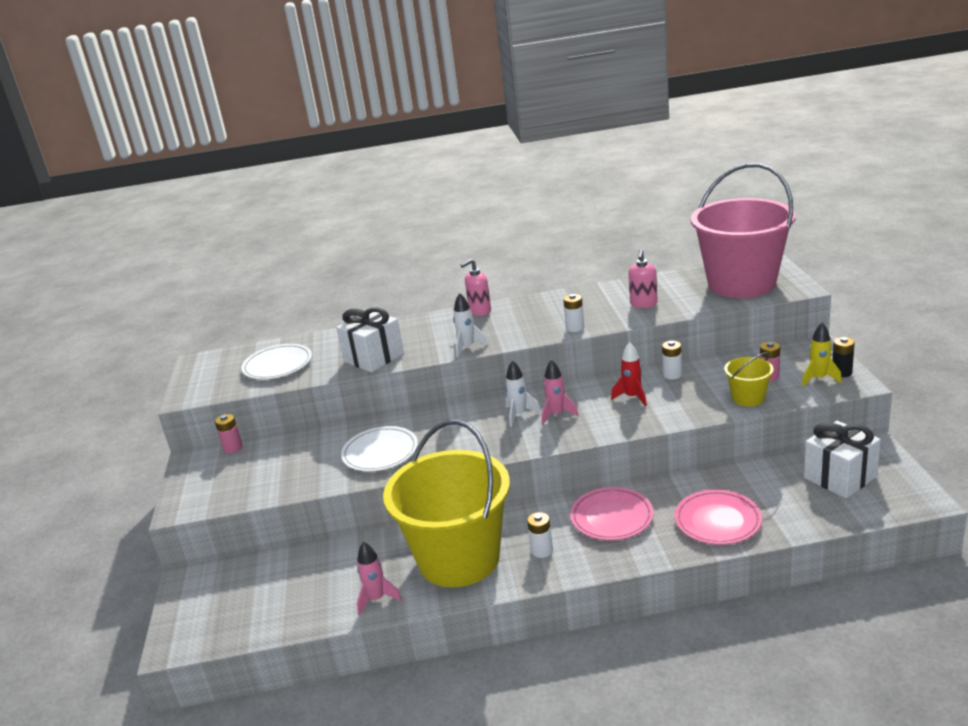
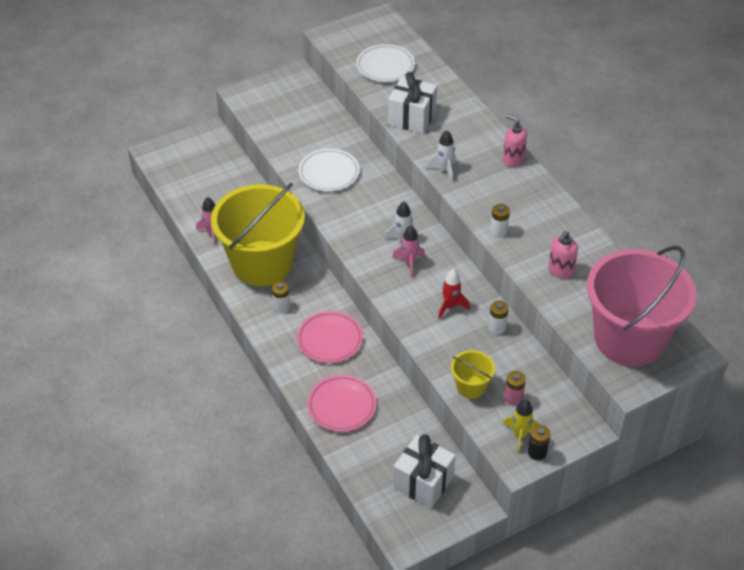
camera: 65 degrees right, 20 degrees up
(233, 448) = (315, 89): pink battery -> none
(643, 304) = (560, 271): pink soap dispenser -> pink soap dispenser turned 45 degrees counterclockwise

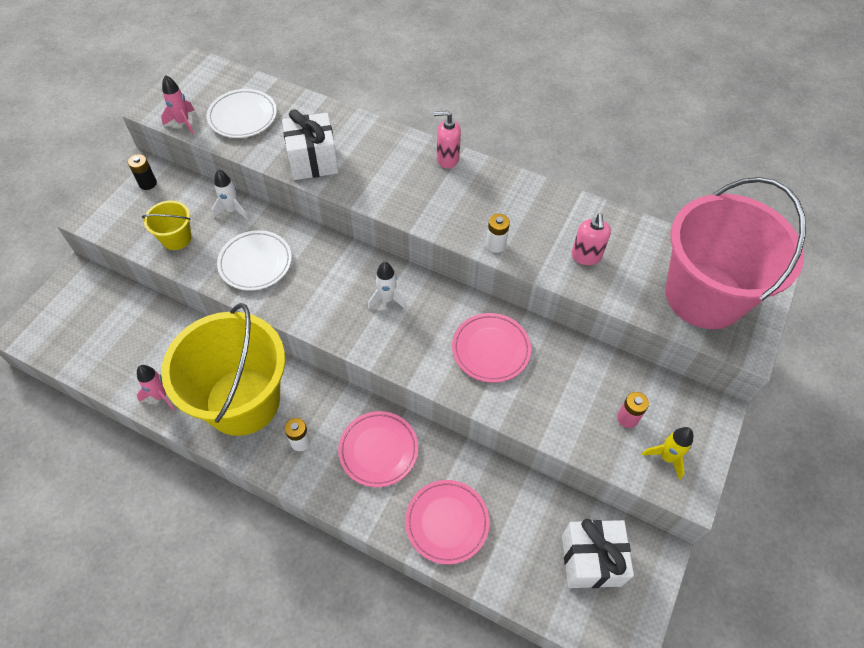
camera: 35 degrees left, 10 degrees up
(409, 263) = (414, 323): pink rocket -> pink rocket (183, 122)
(444, 170) = (390, 203): white rocket -> white rocket (232, 210)
(450, 307) = (491, 349): red rocket -> pink plate
(471, 387) = (579, 430): yellow bucket -> yellow bucket (176, 238)
(497, 328) = (551, 347): white battery -> none
(537, 452) = (696, 466): black battery -> black battery (148, 183)

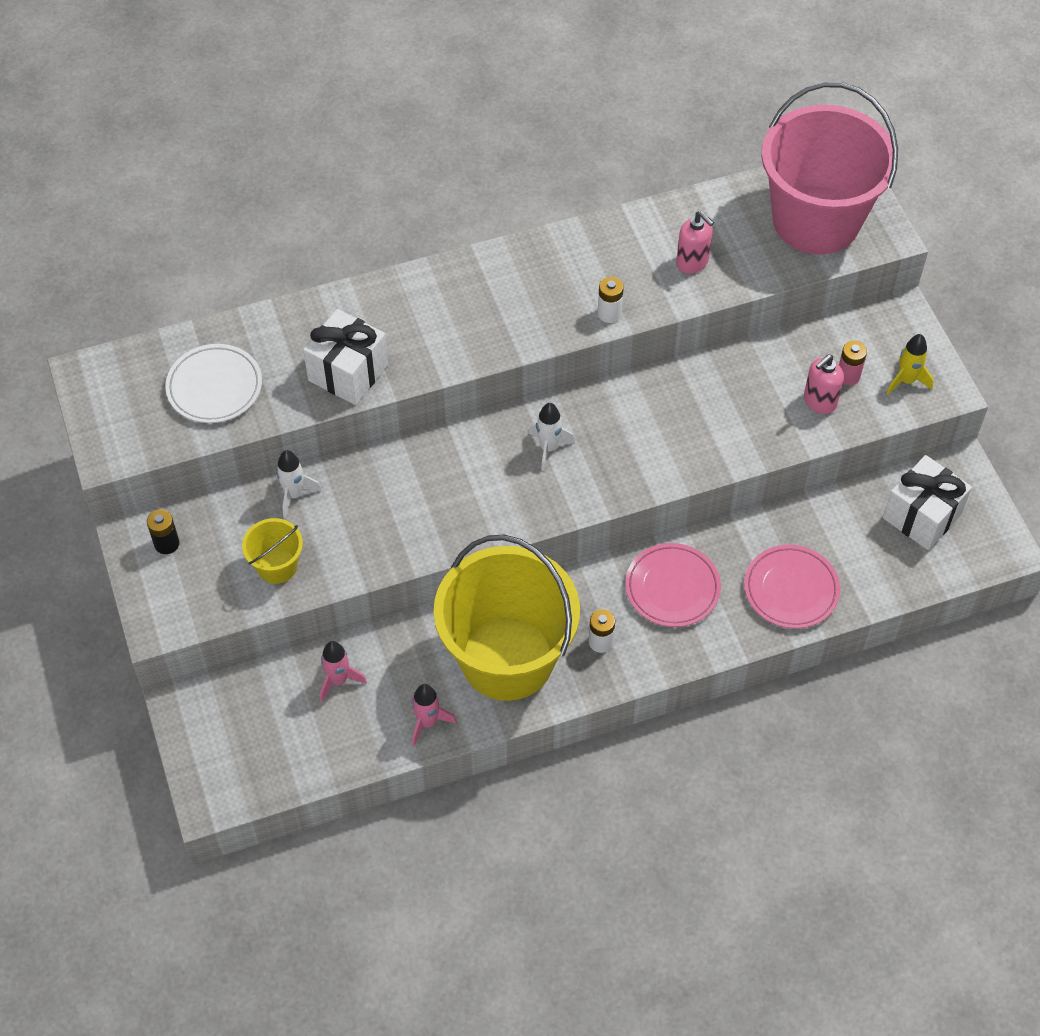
camera: 45 degrees left, 0 degrees up
(183, 122) = (161, 442): pink rocket -> pink rocket (338, 680)
(255, 263) = (386, 521): white plate -> none
(447, 159) = (470, 269): pink soap dispenser -> pink soap dispenser (819, 401)
(491, 349) = (685, 414): pink plate -> none

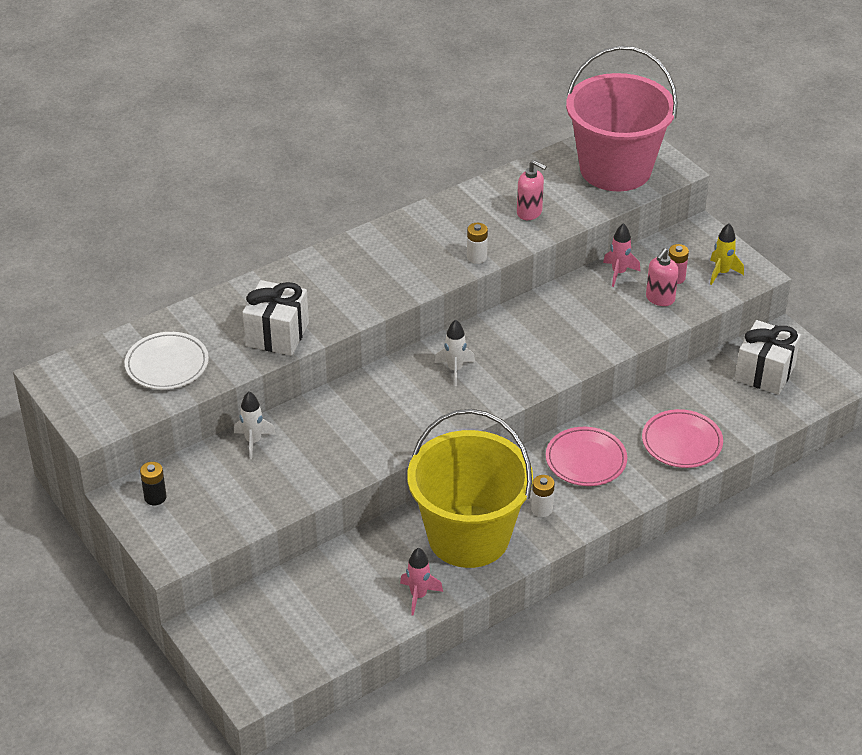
camera: 15 degrees left, 15 degrees down
(277, 566) = (257, 495): yellow bucket -> none
(338, 680) = (331, 581): pink rocket -> pink rocket (618, 273)

